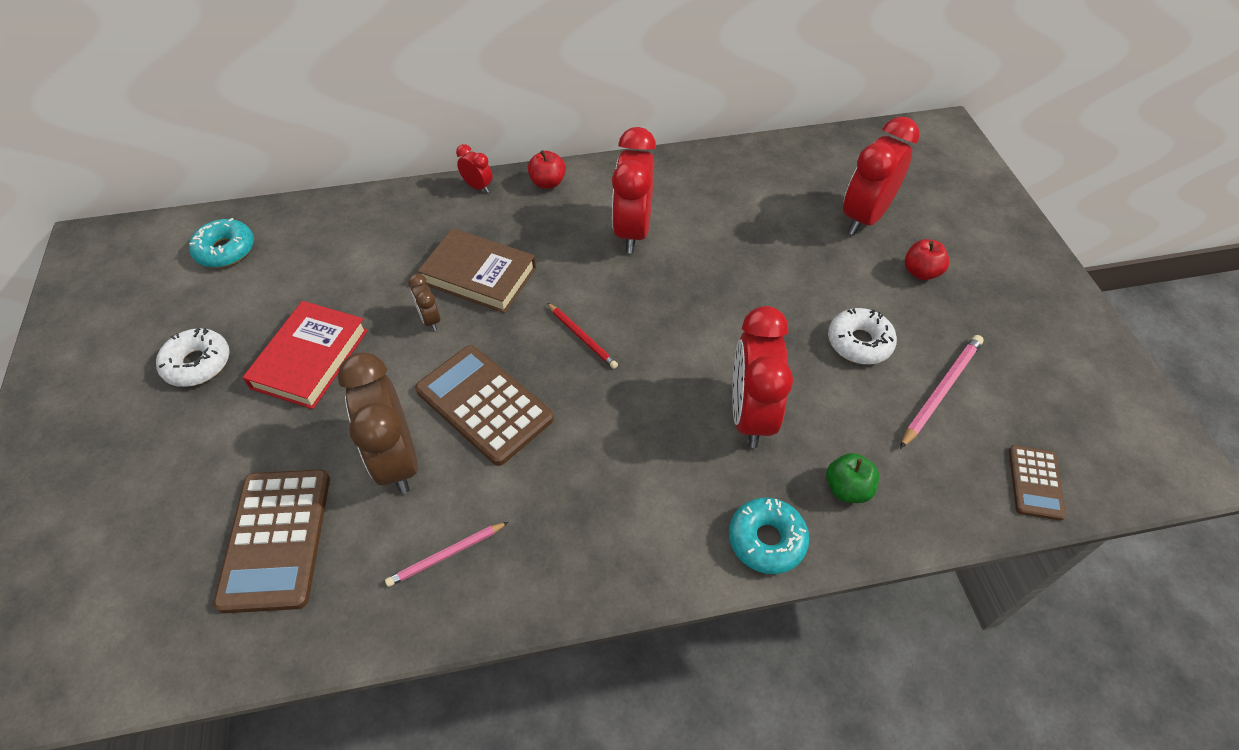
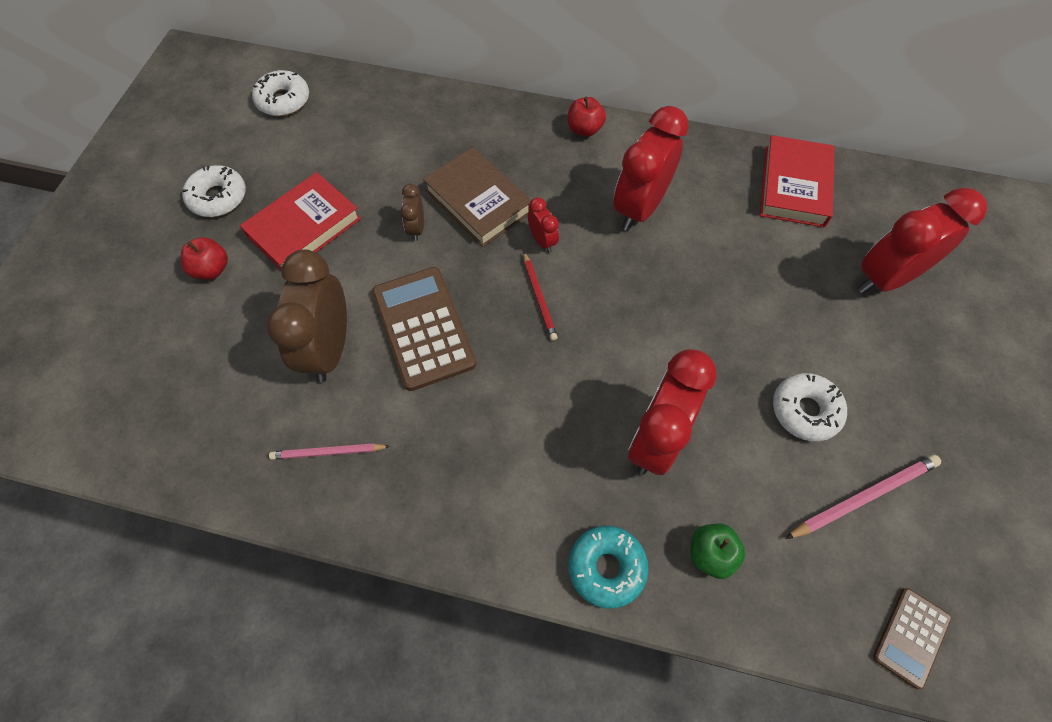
camera: 25 degrees right, 10 degrees up
(225, 250) = (283, 100): turquoise donut -> white donut
(276, 539) = (208, 378): brown calculator -> none
(478, 187) = (519, 112): red clock -> red clock (542, 241)
(754, 171) = (794, 186): none -> red book
(921, 272) = (914, 361): red apple -> red apple (212, 269)

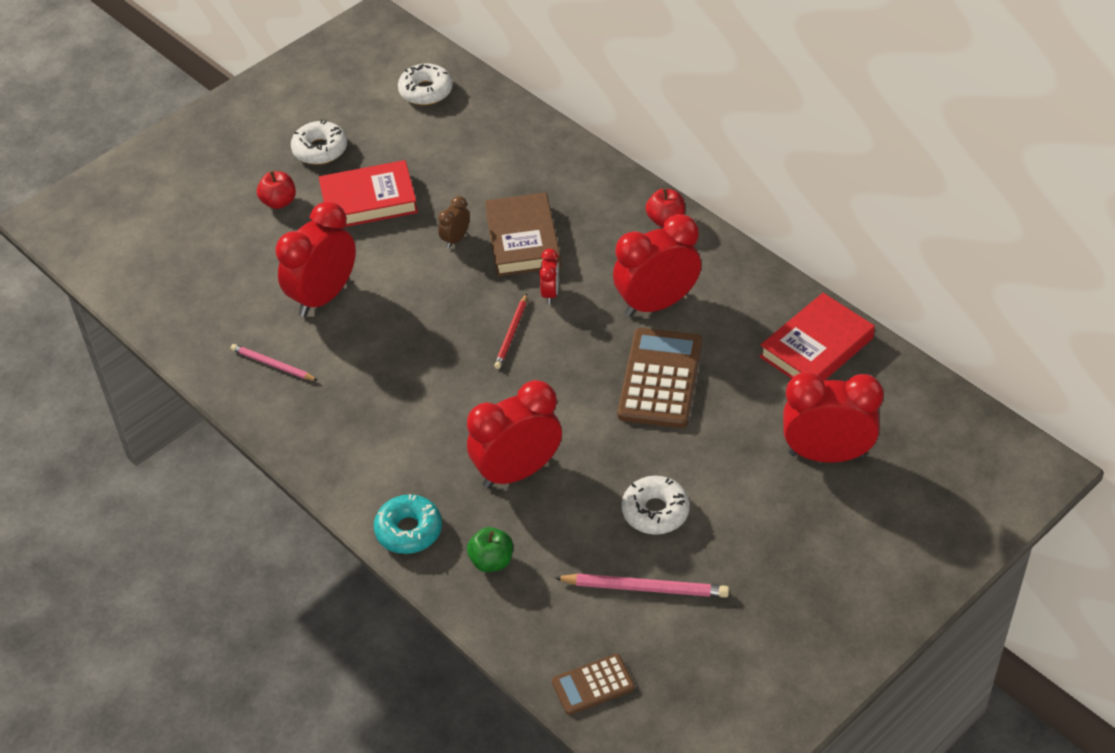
camera: 35 degrees right, 15 degrees down
(329, 348) = (323, 296): brown clock -> red clock
(423, 328) = (403, 314): brown calculator -> brown calculator (660, 379)

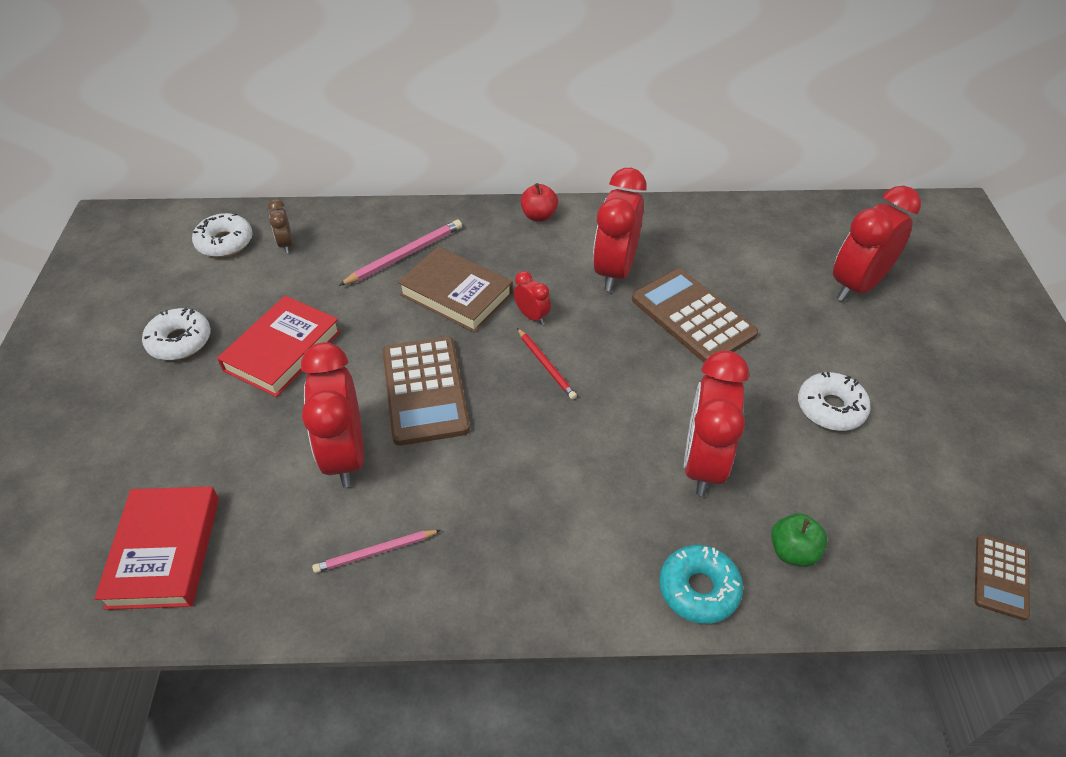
camera: 50 degrees left, 0 degrees up
(279, 202) = (193, 408): red apple -> none
(416, 292) = (425, 390): none -> brown calculator
(455, 239) = (401, 329): brown clock -> brown clock (286, 244)
(645, 588) = (911, 468): pink pencil -> pink pencil (404, 255)
(816, 347) = (748, 228): red book -> red book (164, 551)

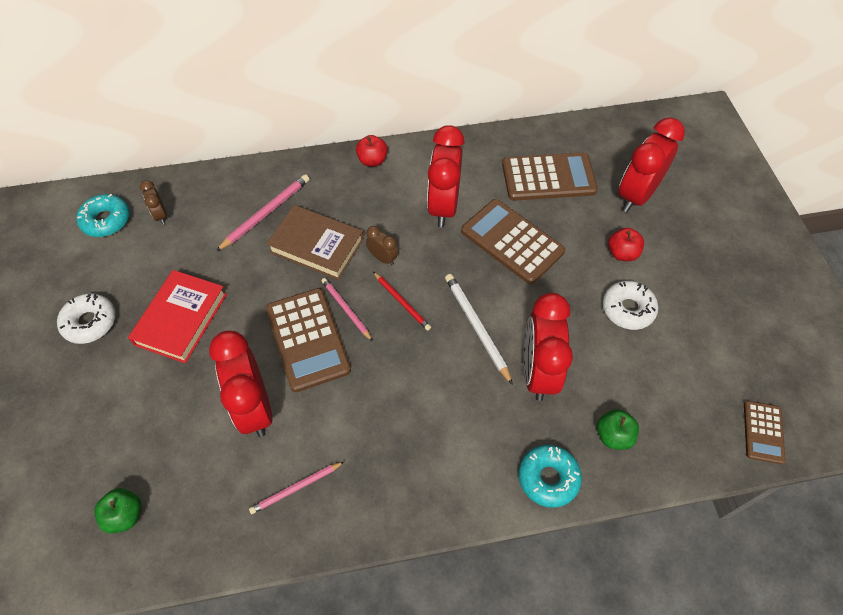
camera: 10 degrees left, 10 degrees up
(164, 551) = (125, 515): red book -> green apple
(225, 242) = (106, 220): white donut -> turquoise donut
(477, 364) = (346, 309): none -> pink pencil
(532, 316) = (383, 258): red clock -> brown clock
(633, 404) = (476, 327): none -> white pencil
(748, 255) = (548, 177): none -> brown calculator
(831, 345) = (622, 253): none -> red apple

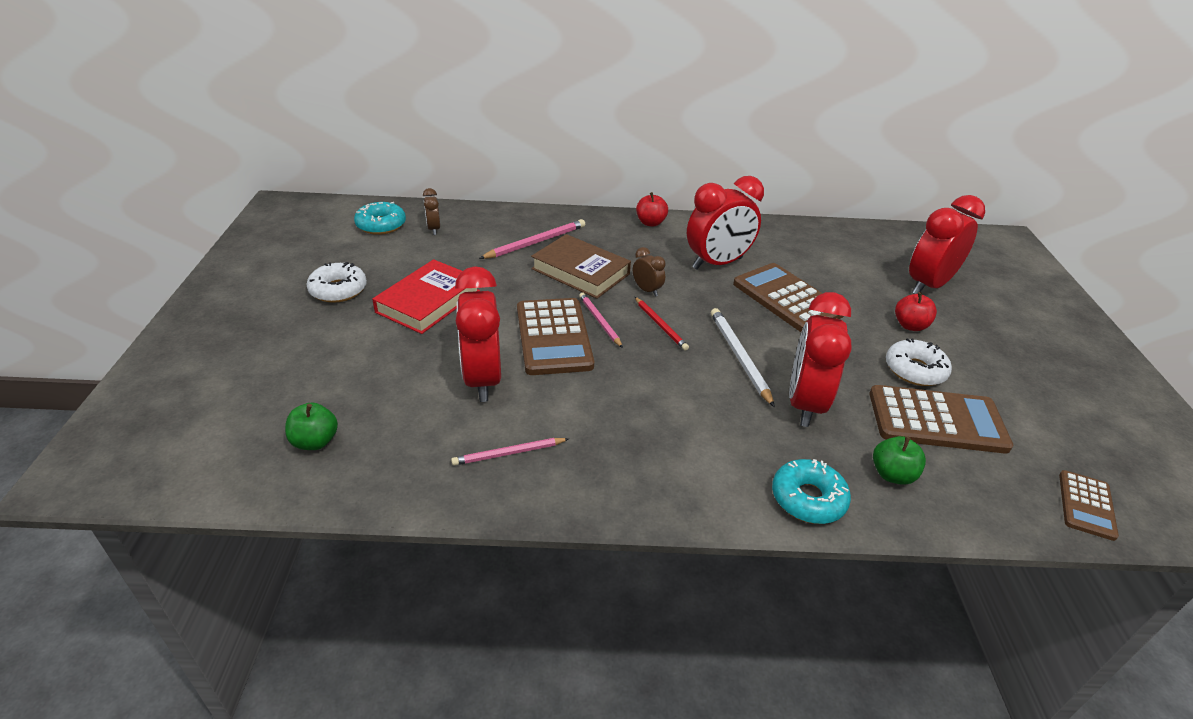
camera: 10 degrees right, 20 degrees down
(443, 206) = (717, 263): red clock -> red clock turned 135 degrees counterclockwise
(548, 177) = (832, 259): brown calculator -> brown calculator (937, 420)

